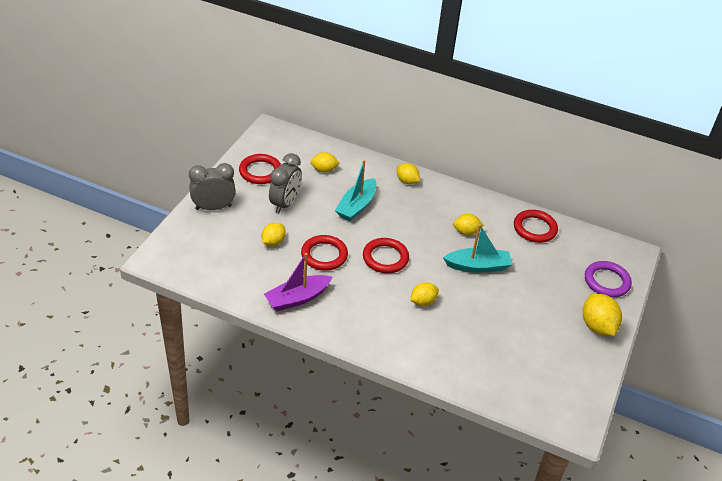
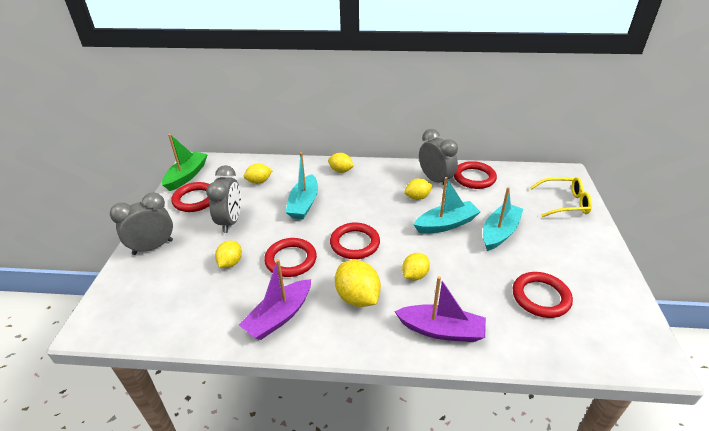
camera: 15 degrees left, 5 degrees down
(259, 143) = (187, 176): none -> green boat
(420, 350) = (441, 330): none -> purple boat
(494, 219) = (435, 180): none -> grey clock
(519, 353) = (540, 297): none -> red ring
(522, 289) = (499, 232): none -> turquoise boat
(597, 326) = (588, 245): yellow lemon -> yellow lemon (357, 297)
(606, 281) = (564, 203): purple ring -> yellow glasses

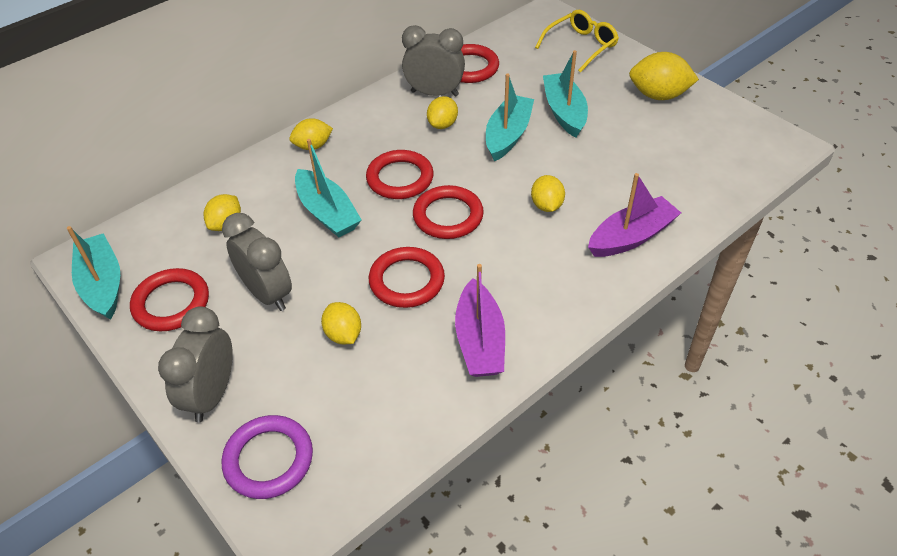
camera: 45 degrees left, 10 degrees up
(128, 291) = (268, 459): none -> purple ring
(187, 176) = (102, 284): green boat -> turquoise boat
(357, 297) = (526, 265): yellow lemon -> yellow lemon (658, 95)
(540, 297) = (666, 150): red ring -> red ring (400, 178)

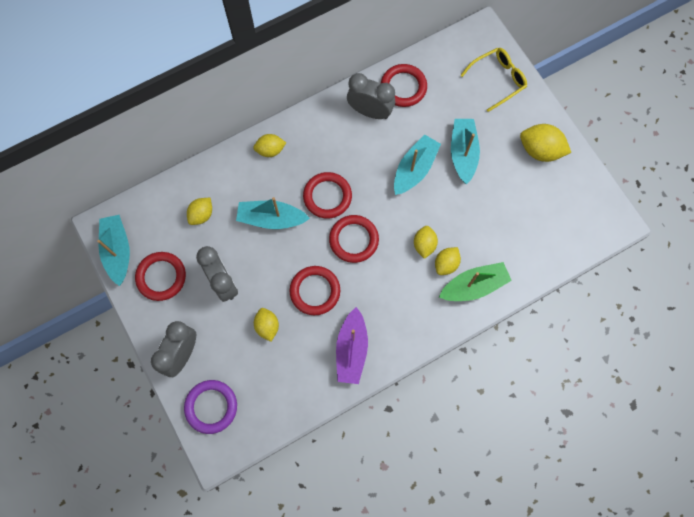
camera: 10 degrees right, 25 degrees up
(327, 212) = (271, 219): turquoise boat -> turquoise boat turned 120 degrees clockwise
(442, 124) = (369, 147): yellow lemon -> yellow lemon (446, 264)
(631, 237) = (473, 286): purple boat -> green boat

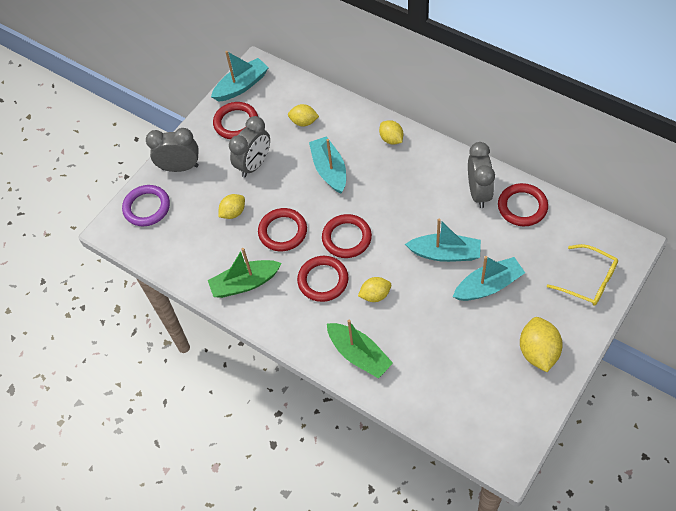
camera: 70 degrees right, 15 degrees down
(327, 196) = (375, 199): red ring -> red ring (323, 280)
(351, 349) = (245, 283): purple boat -> green boat
(446, 264) = (367, 321): yellow lemon -> none

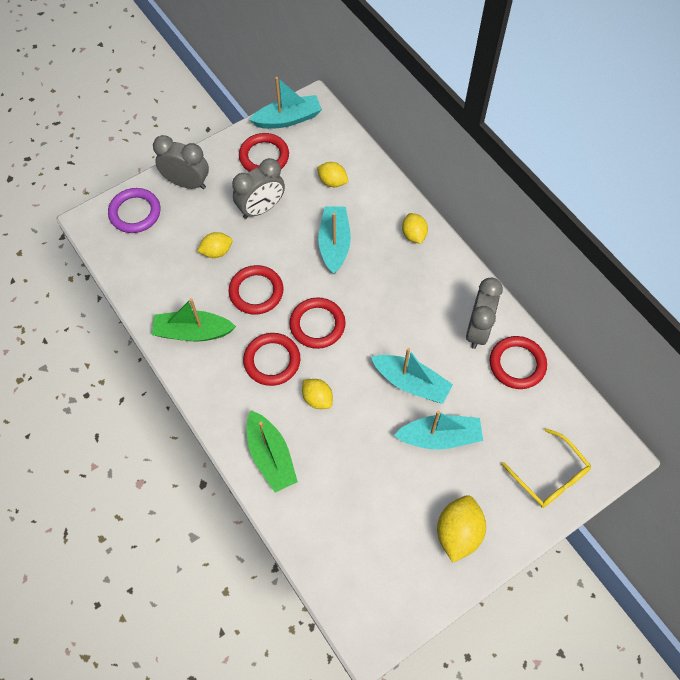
camera: 15 degrees right, 5 degrees up
(375, 295) = (317, 398): yellow lemon -> yellow lemon turned 45 degrees clockwise

